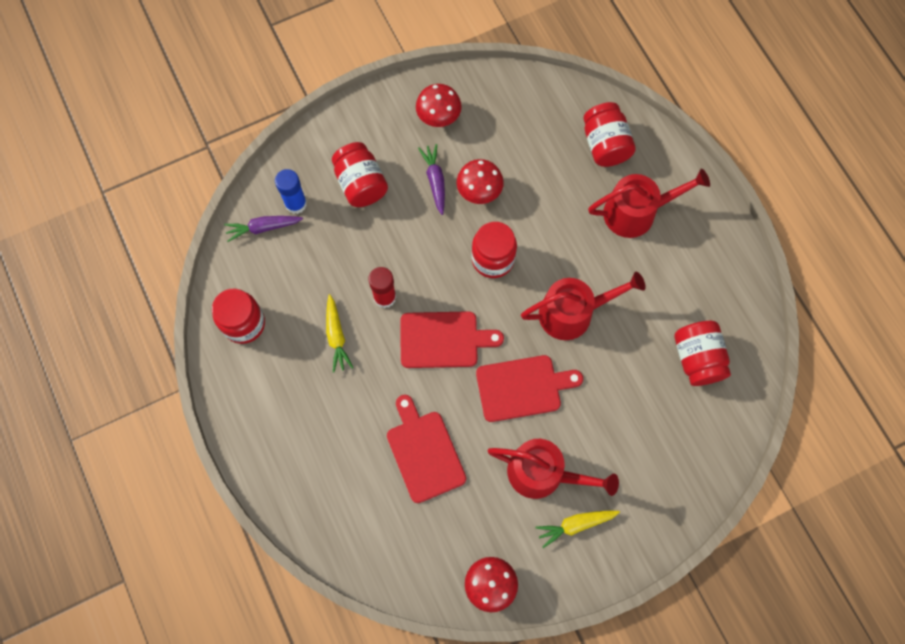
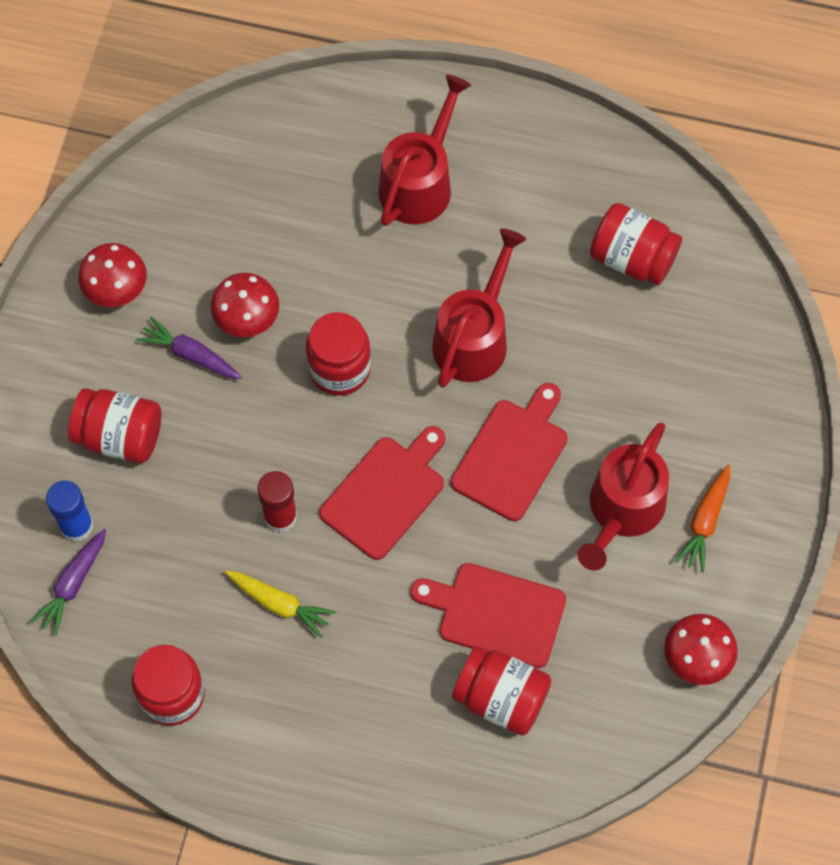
camera: 50 degrees left, 5 degrees down
(542, 473) = (623, 510): red watering can -> red watering can turned 150 degrees clockwise
(576, 525) = (705, 521): yellow carrot -> orange carrot
(605, 145) = (314, 149): red jar -> red jar (501, 698)

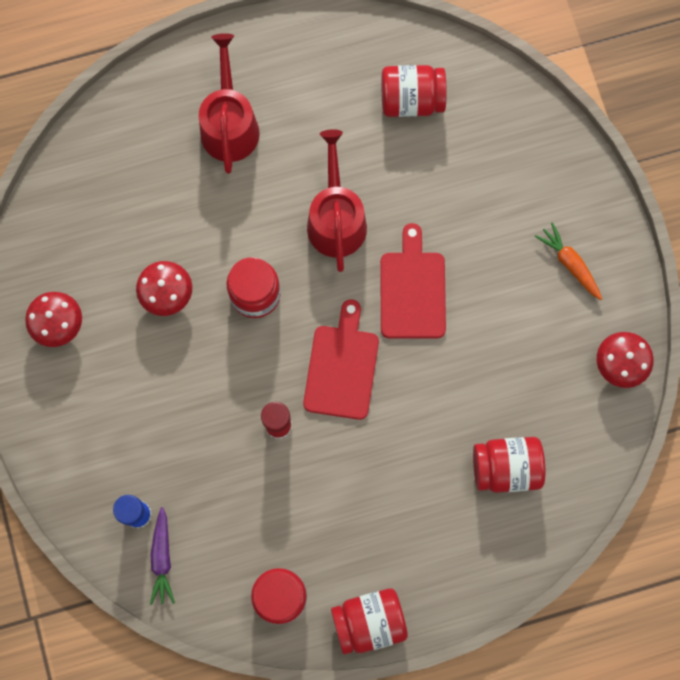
camera: 30 degrees left, 10 degrees up
(120, 436) = (129, 432): red jar -> red jar (369, 622)
(191, 355) = (143, 343): purple carrot -> none
(279, 604) = (315, 488): yellow carrot -> none
(496, 613) = (467, 410): red cutting board -> none
(623, 510) = (510, 287): red watering can -> none
(705, 521) = (570, 264): orange carrot -> orange carrot turned 150 degrees clockwise

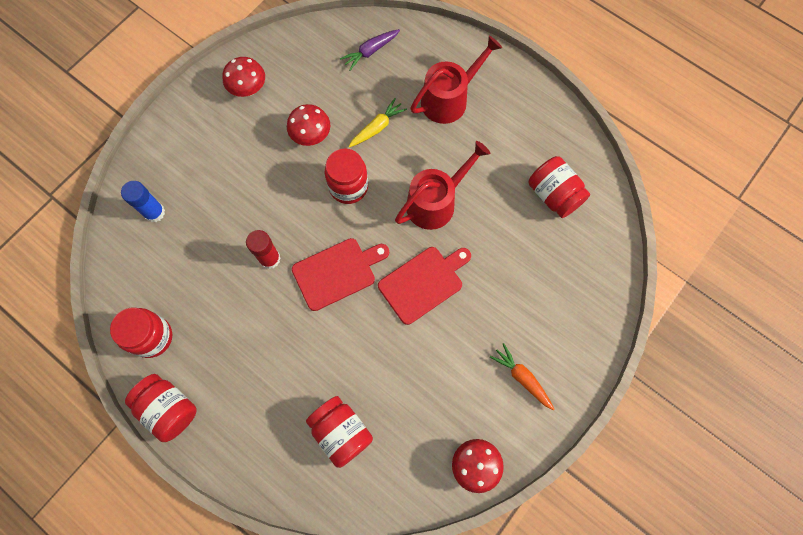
camera: 55 degrees right, 5 degrees down
(162, 558) = (134, 245): purple carrot -> purple carrot (371, 51)
(208, 220) = (377, 128): none -> yellow carrot
(570, 264) = (522, 378): orange carrot -> orange carrot turned 60 degrees counterclockwise

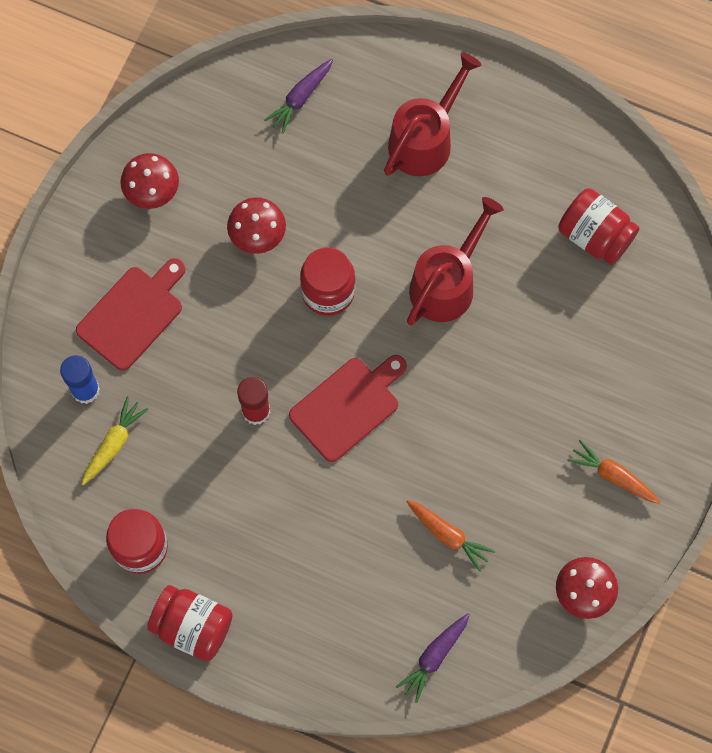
camera: 15 degrees left, 0 degrees up
(341, 432) = (412, 598): red jar -> none
(344, 485) = (434, 657): none -> purple carrot
(377, 128) = (341, 203): yellow carrot -> yellow carrot (113, 444)
(382, 390) = (448, 535): none -> orange carrot
(423, 283) = (460, 391): red cutting board -> red cutting board (133, 315)

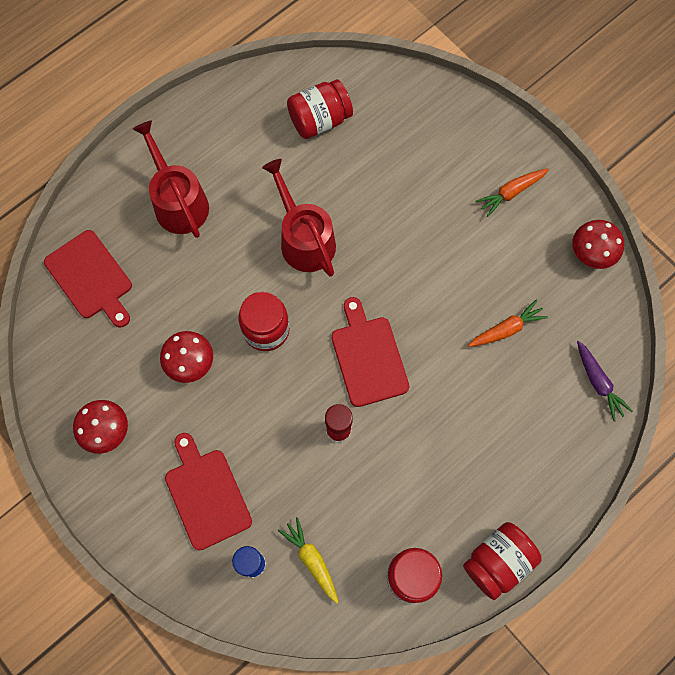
camera: 65 degrees left, 0 degrees up
(301, 98) = (91, 277): purple carrot -> red cutting board

